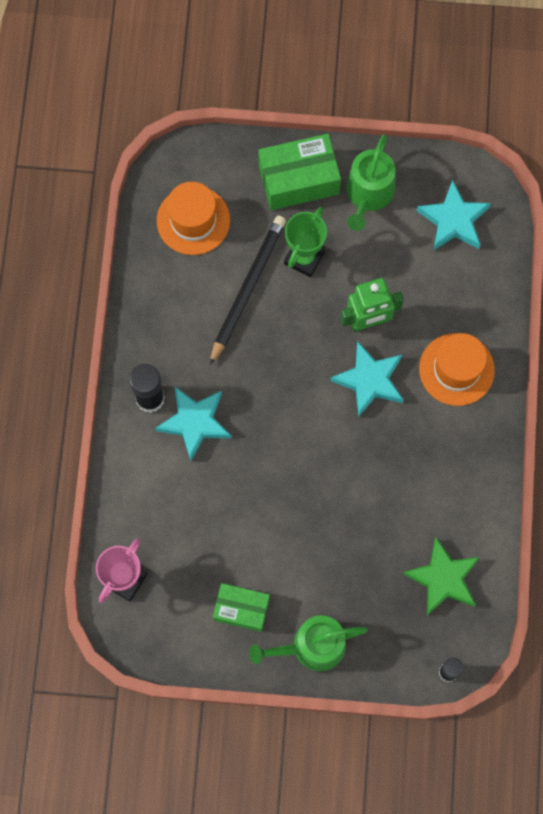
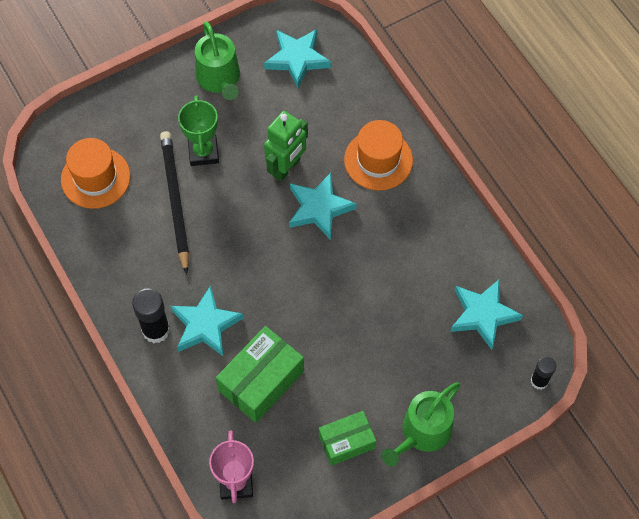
camera: 35 degrees left, 10 degrees down
(299, 180) = (158, 100): green box -> green box (261, 381)
(443, 578) = (483, 315): green star -> turquoise star

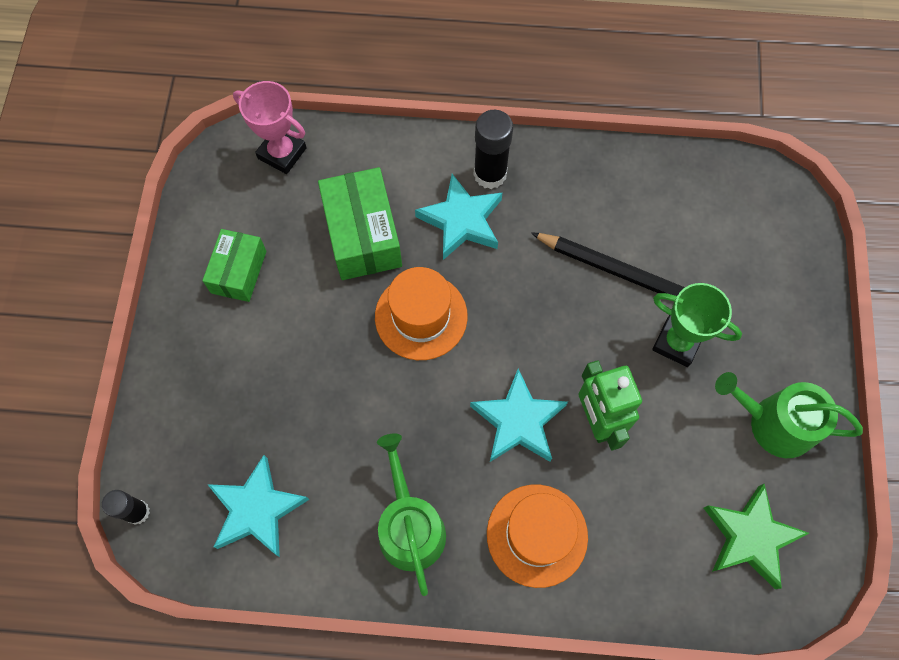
camera: 125 degrees right, 5 degrees up
(95, 178) = (713, 216): orange hat -> orange hat (421, 316)
(297, 59) = (750, 537): turquoise star -> green star
(422, 433) = (187, 348): green watering can -> green watering can (410, 526)

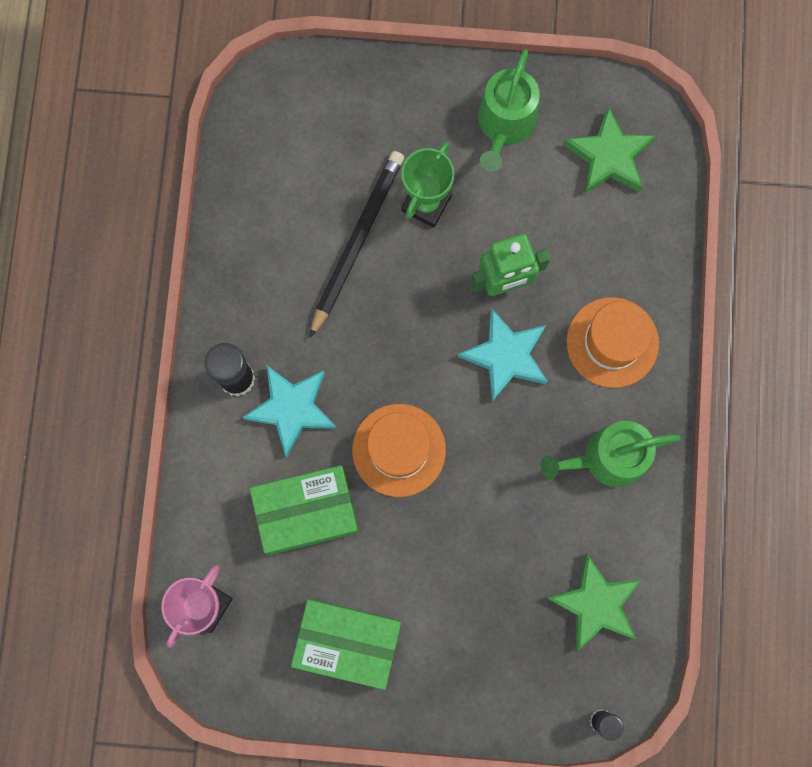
camera: 90 degrees left, 10 degrees up
(239, 272) = (348, 642): green box -> green box, size x1.54
(257, 509) = (595, 603): turquoise star -> green star

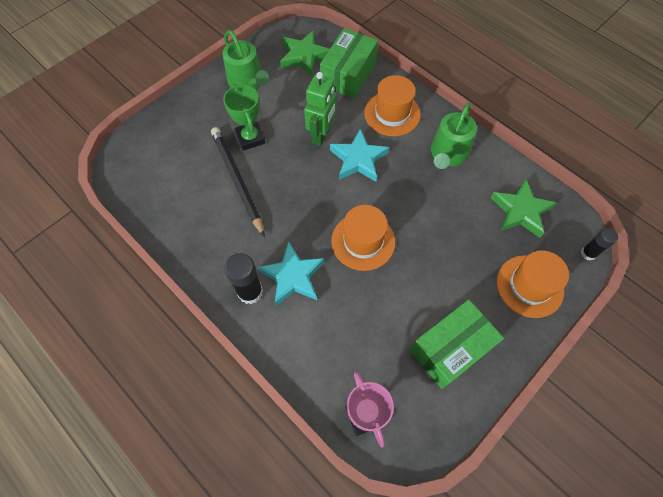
camera: 50 degrees left, 15 degrees down
(307, 512) = (357, 313): green box -> green box (348, 74)
(498, 679) = (529, 286): none -> orange hat

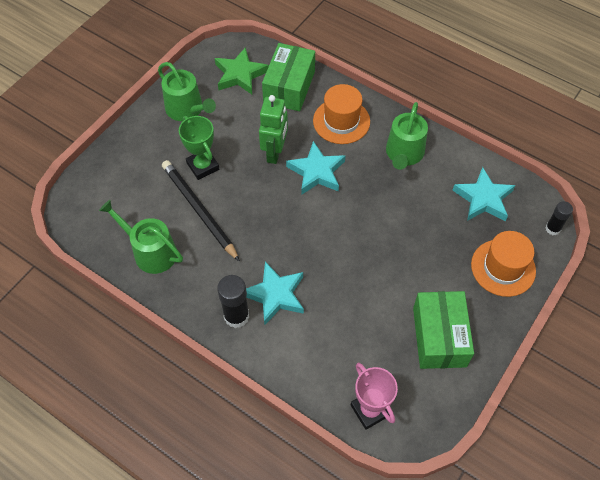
camera: 10 degrees left, 5 degrees down
(182, 213) = (150, 251): none -> green watering can
(363, 241) = (337, 251): orange hat -> none
(450, 348) = (439, 337): green box -> green box turned 45 degrees counterclockwise
(520, 211) = (483, 199): green star -> turquoise star

